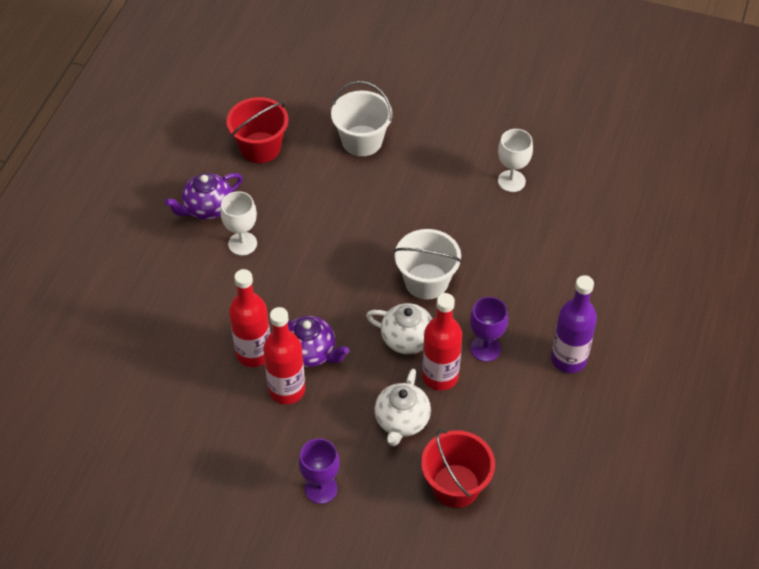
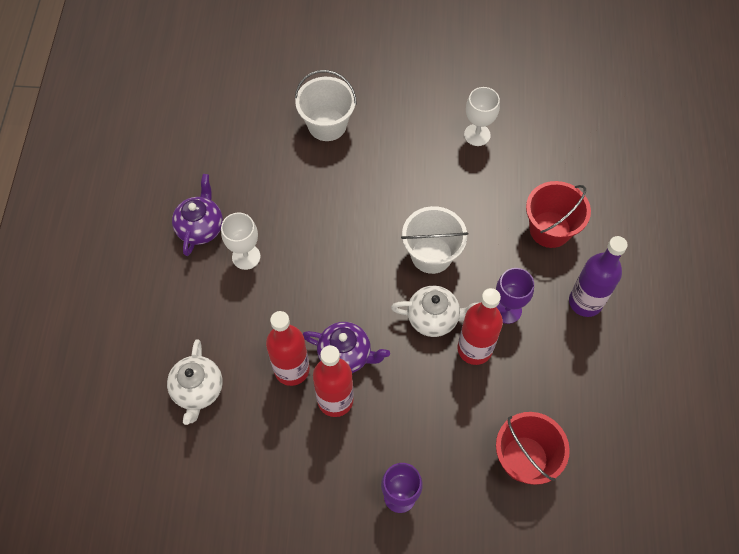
camera: 15 degrees left, 10 degrees up
(207, 208) = (201, 227): purple teapot -> purple teapot turned 150 degrees clockwise
(260, 147) = (233, 153): red bucket -> red bucket (550, 229)
(401, 421) = (453, 404): white teapot -> white teapot (198, 390)

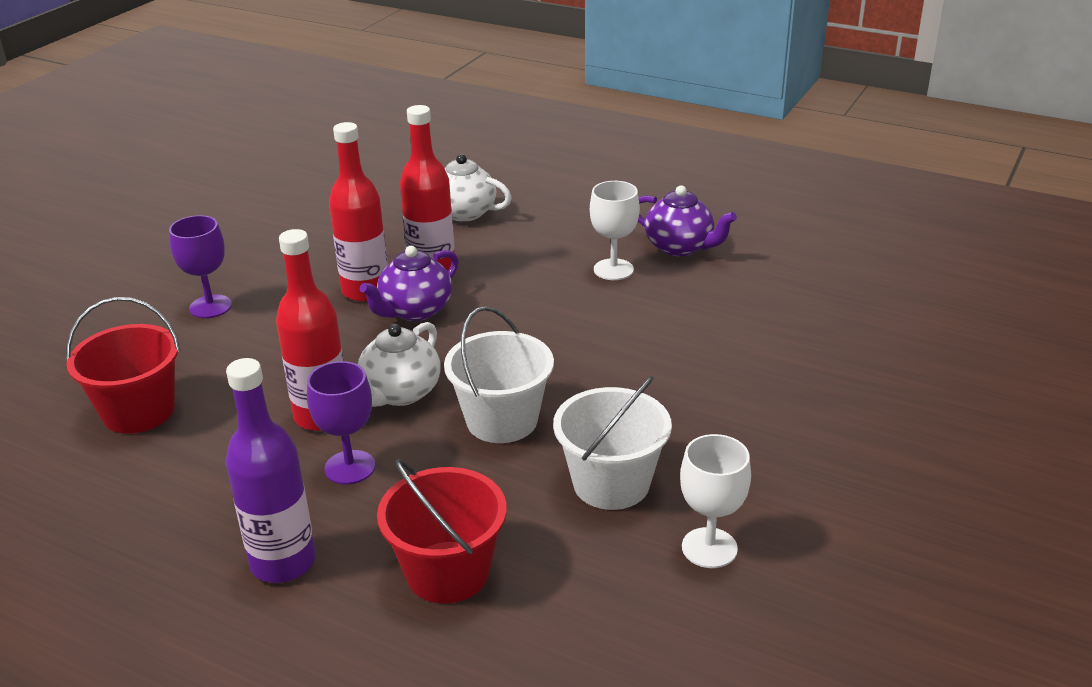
camera: 115 degrees right, 30 degrees down
(327, 125) = (810, 381): white bucket -> white bucket (611, 483)

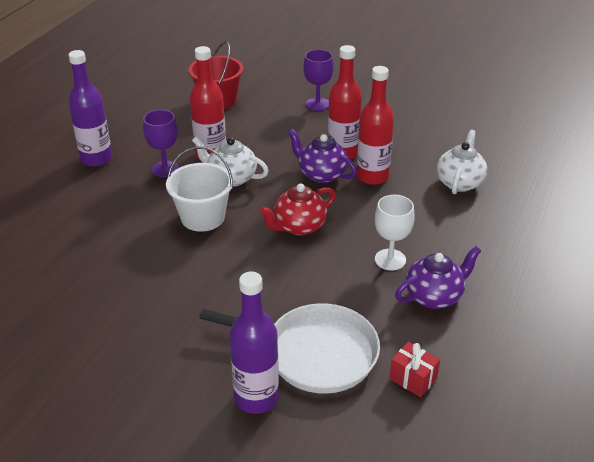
camera: 85 degrees right, 5 degrees up
(448, 572) = (77, 208): red bucket -> none
(537, 333) = (299, 226): none -> red teapot
(611, 483) = (138, 263): white bucket -> none
(680, 247) = (434, 296): purple teapot -> purple teapot turned 150 degrees counterclockwise
(709, 548) = (73, 303): white goblet -> none
(783, 328) = (315, 353): none -> white pan
(810, 270) = (413, 379): none -> red gift
(863, 370) = (256, 398): none -> purple bottle

